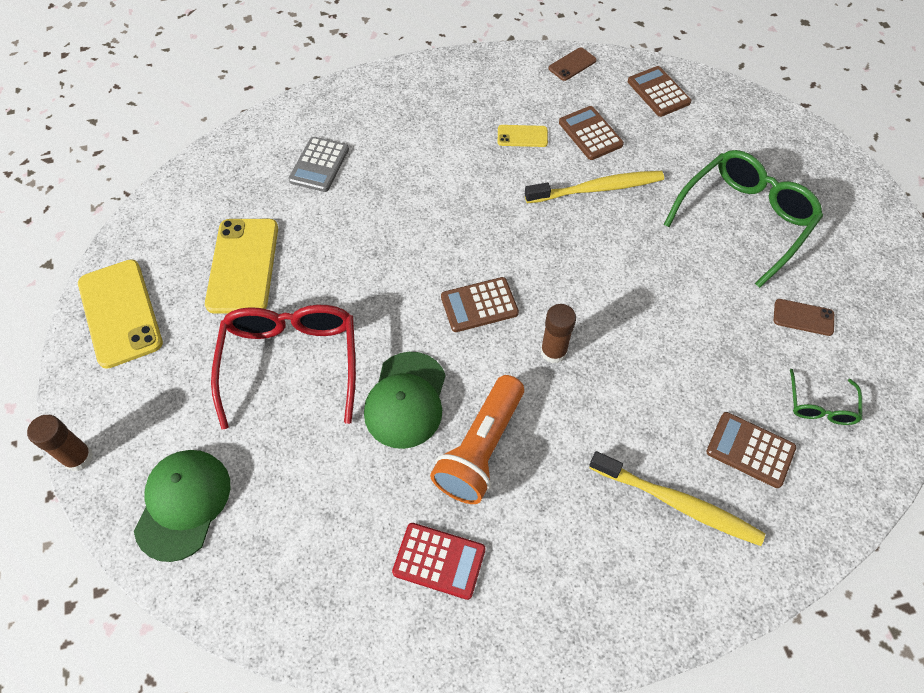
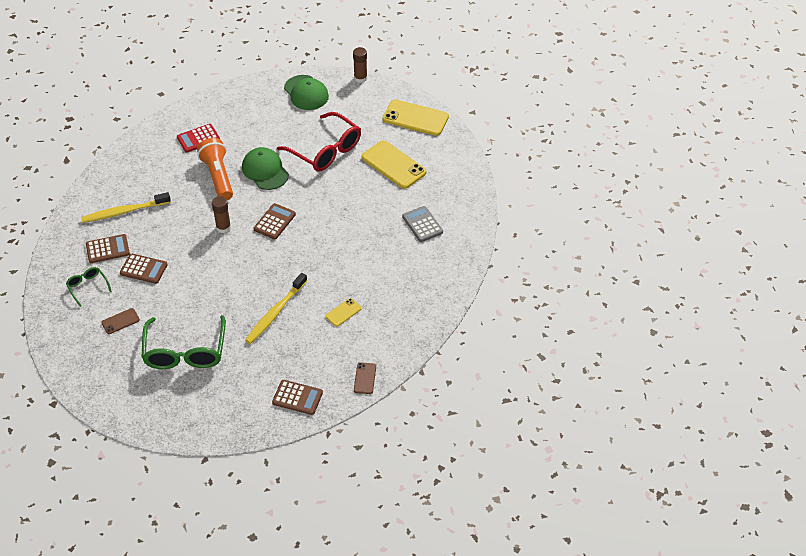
camera: 135 degrees right, 10 degrees down
(590, 134) = (309, 341): brown calculator -> brown calculator (143, 269)

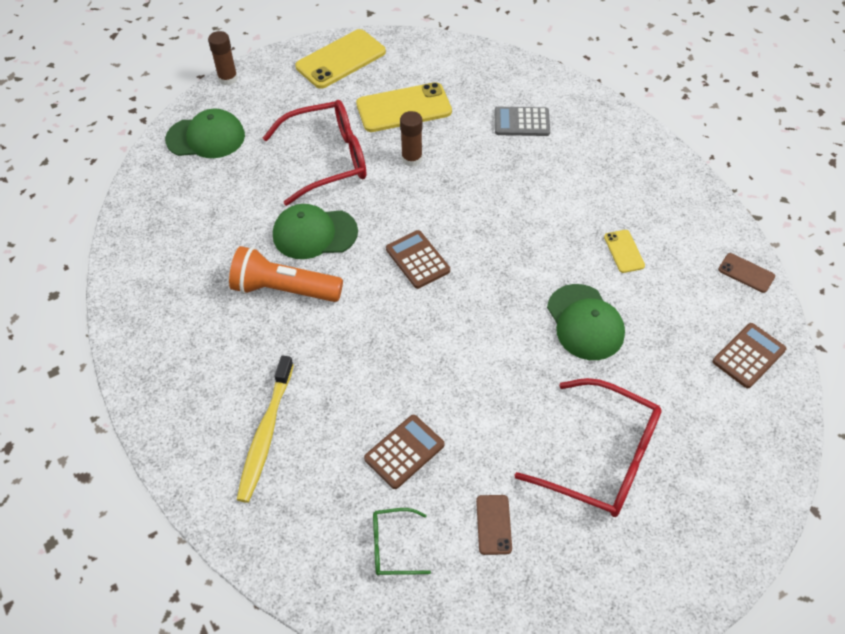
camera: 60 degrees left, 5 degrees up
(107, 249) = (329, 487): brown calculator -> none
(185, 352) = (602, 458): green glasses -> red glasses
(198, 138) = (189, 284): red calculator -> none
(223, 227) = (388, 320): brown glue stick -> brown glue stick (412, 158)
(275, 313) = (585, 322): yellow toothbrush -> green cap

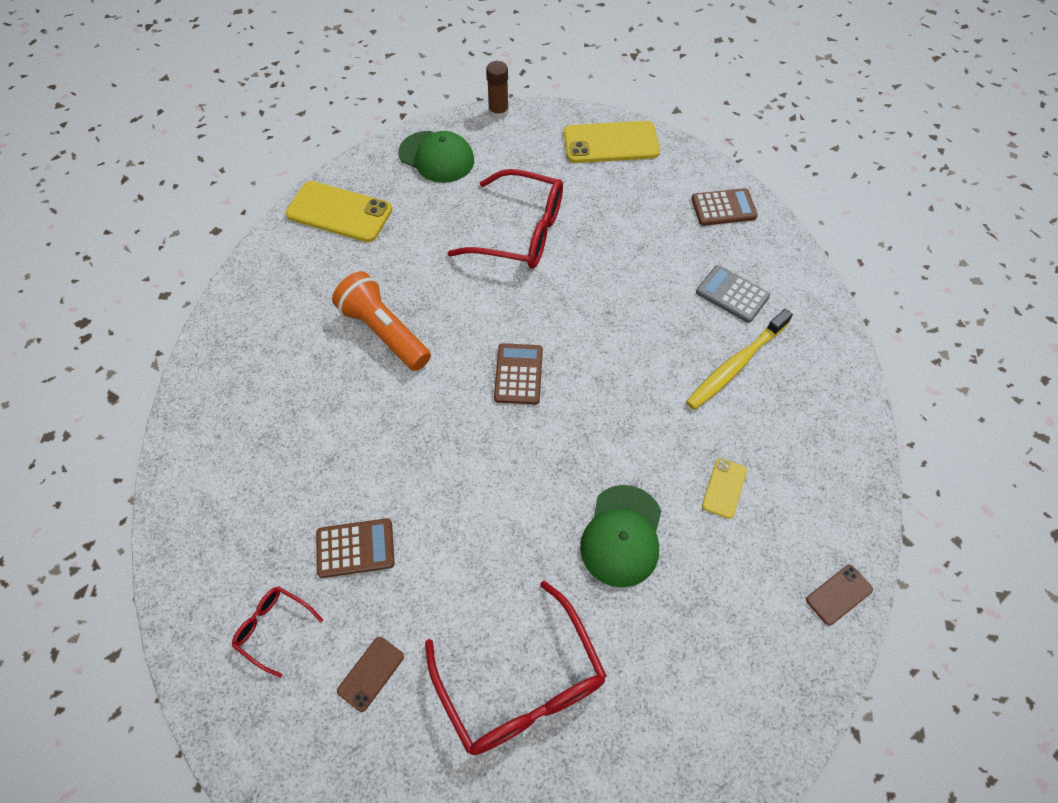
camera: 35 degrees right, 5 degrees up
(266, 434) = (263, 453): yellow toothbrush -> yellow toothbrush (735, 365)
(314, 233) = (451, 296): green cap -> none
(392, 546) = (273, 628): green glasses -> red glasses
(404, 108) = (629, 220): yellow phone -> yellow phone (339, 212)
(412, 158) = (595, 273): brown glue stick -> none
(746, 273) = (839, 595): brown phone -> brown phone turned 75 degrees clockwise
(748, 356) = (763, 686): brown calculator -> brown calculator (723, 208)

